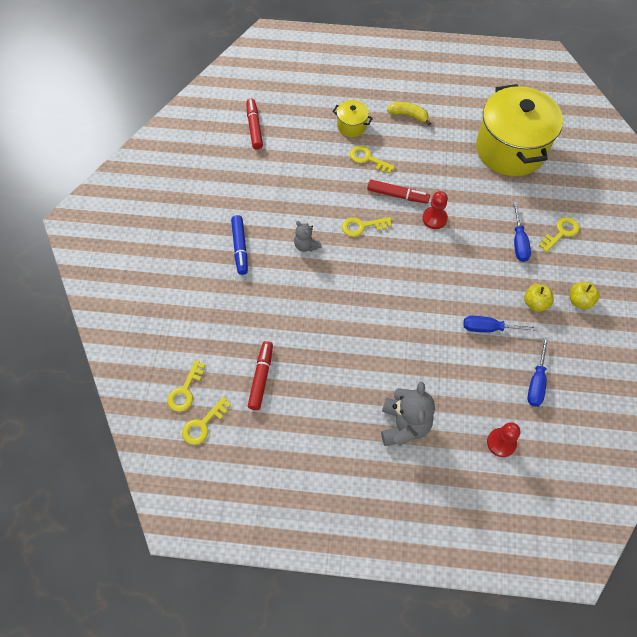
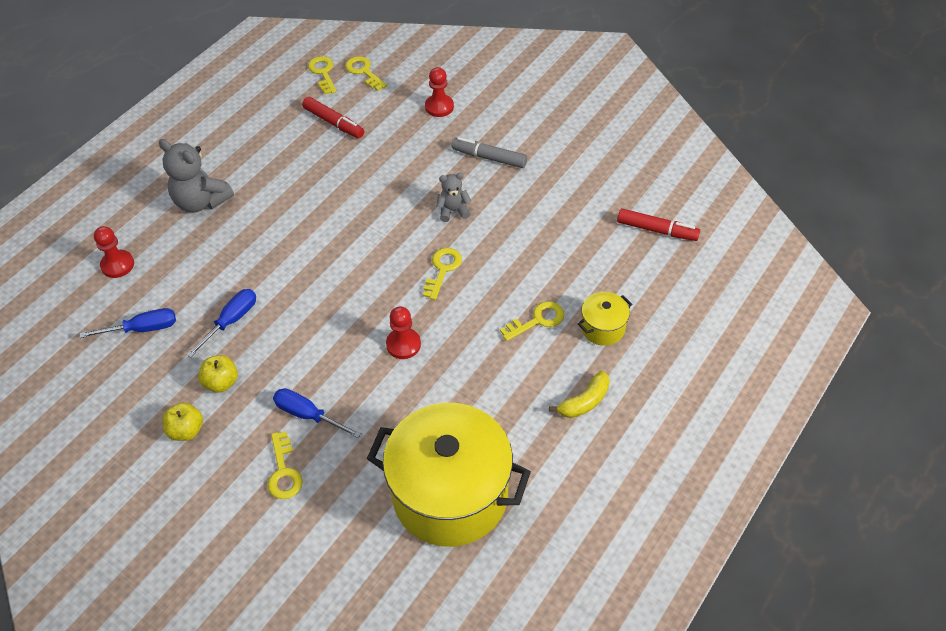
camera: 120 degrees right, 10 degrees down
(201, 308) = (439, 107): none -> red pawn
(240, 248) = (489, 157): blue marker -> grey marker
(397, 195) = (462, 324): red marker -> none
(536, 382) = (142, 329): blue screwdriver -> blue screwdriver turned 120 degrees clockwise

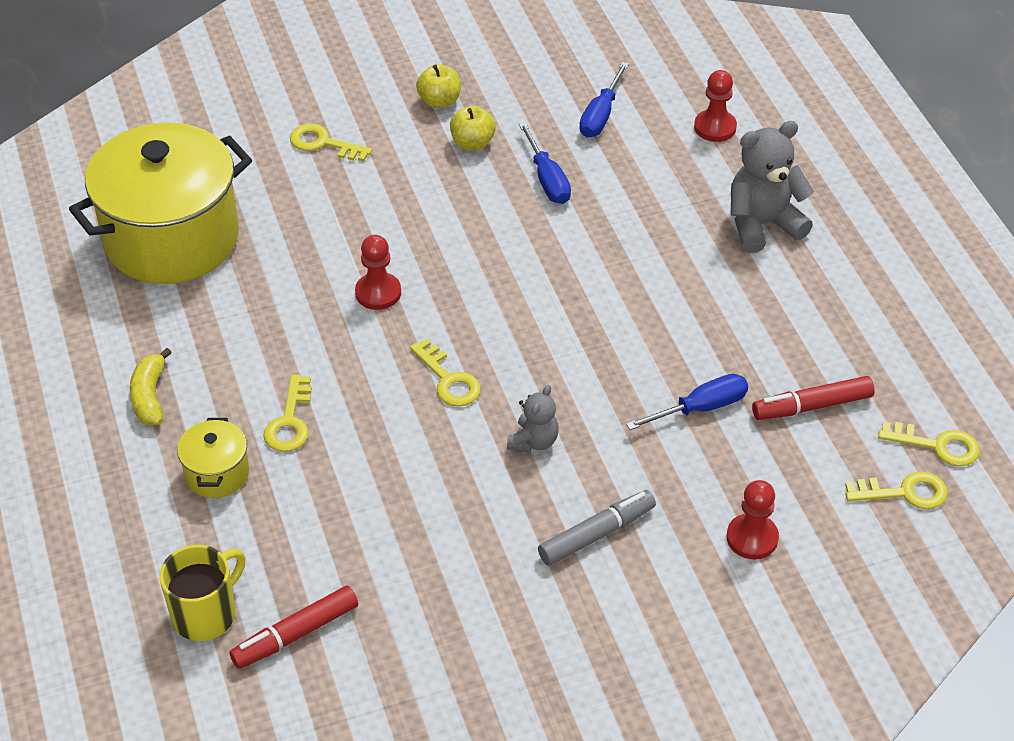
camera: 125 degrees right, 5 degrees down
(308, 415) = (368, 185): blue screwdriver -> blue screwdriver (700, 408)
(684, 271) = (206, 614): none -> yellow mug

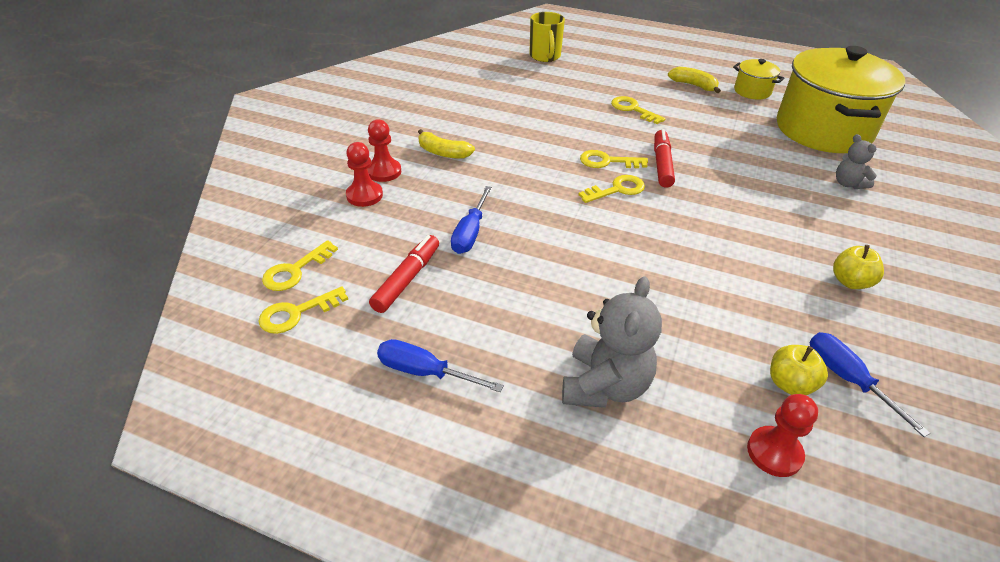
camera: 130 degrees right, 5 degrees down
(217, 473) = (621, 83): yellow pot -> yellow pot (752, 91)
(295, 634) = (507, 67): red marker -> red marker (662, 164)
(323, 143) = (894, 215): yellow key -> yellow key (617, 189)
(378, 293) = (708, 171): red pawn -> red pawn (384, 171)
(439, 101) = (925, 293): yellow apple -> yellow apple (790, 384)
(533, 441) = (527, 165): grey teddy bear -> grey teddy bear (848, 184)
(547, 179) = (772, 295): blue screwdriver -> blue screwdriver (425, 372)
(597, 534) = (443, 153): grey marker -> yellow banana

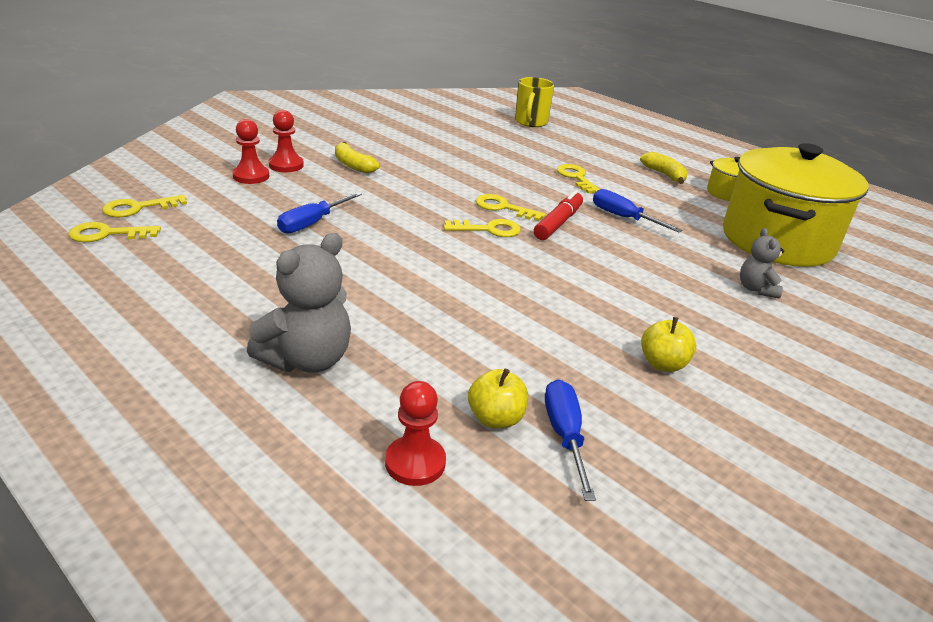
camera: 20 degrees right, 10 degrees down
(407, 279) = (220, 238): red marker -> none
(425, 372) = (162, 301): blue screwdriver -> blue screwdriver (623, 218)

